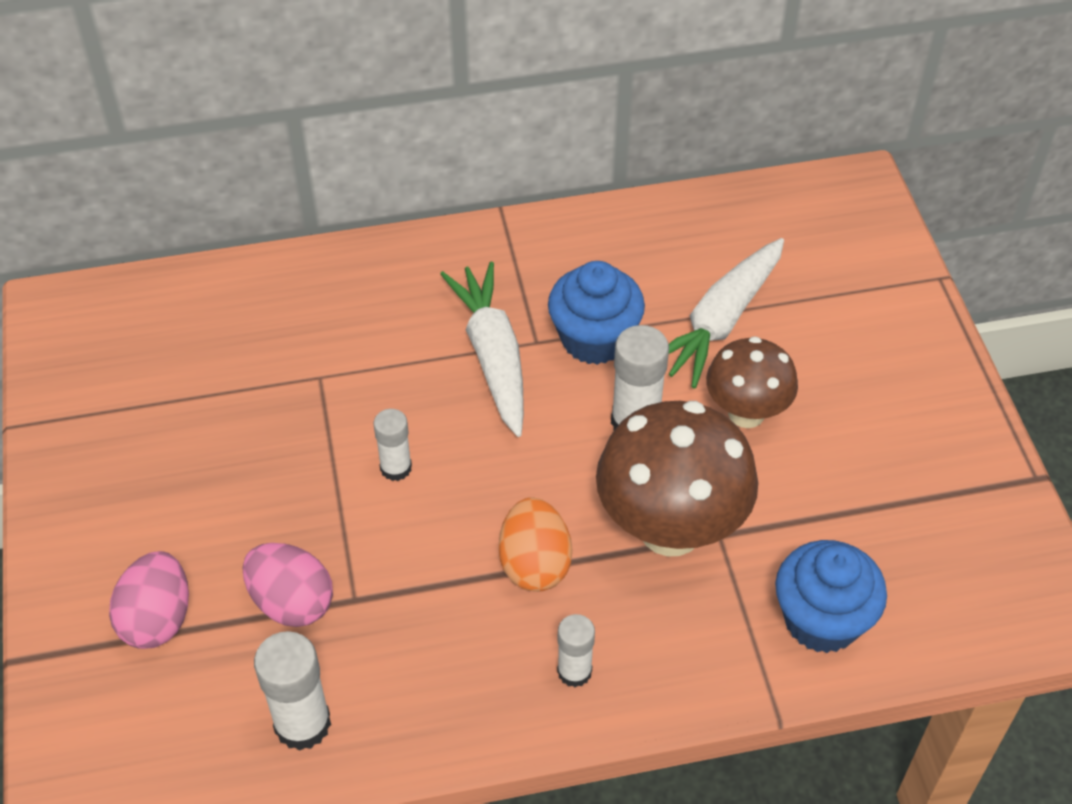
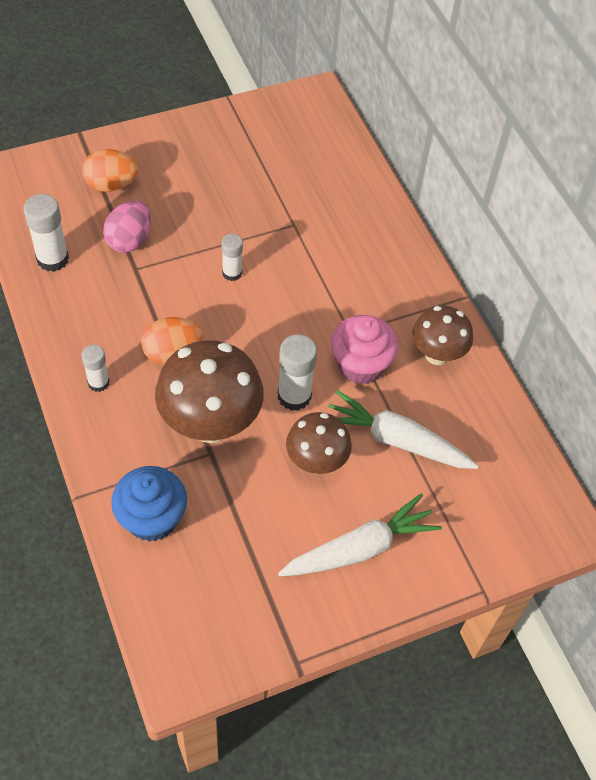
camera: 75 degrees right, 5 degrees up
(157, 619) = (111, 185): pink egg -> orange egg
(493, 356) = (331, 310): white carrot -> white carrot (360, 548)
(591, 255) = (437, 355): none -> brown mushroom
(594, 339) = (360, 365): blue cupcake -> pink cupcake

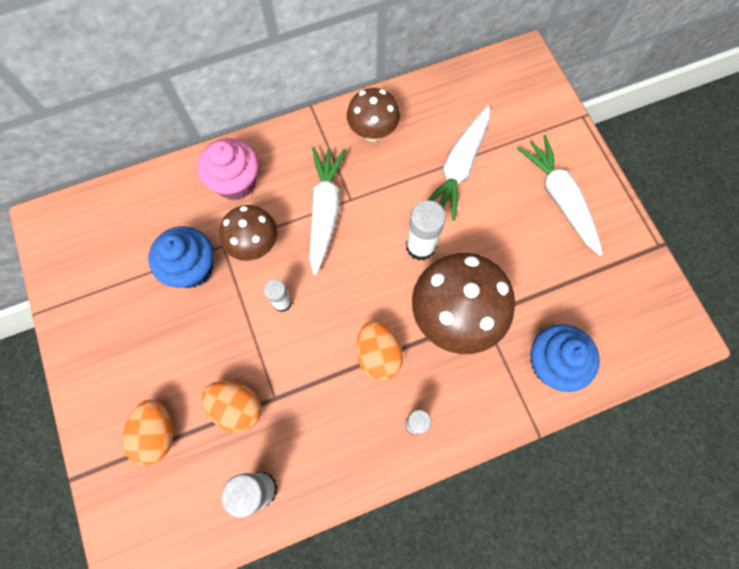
camera: 85 degrees left, 15 degrees up
(129, 240) = (237, 407): pink egg -> orange egg
(270, 202) = (192, 268): none -> blue cupcake
(316, 462) = (485, 229): brown mushroom -> brown mushroom (255, 245)
(334, 309) = (325, 211): none -> white carrot
(360, 365) = (385, 192): pink cupcake -> pink cupcake (236, 182)

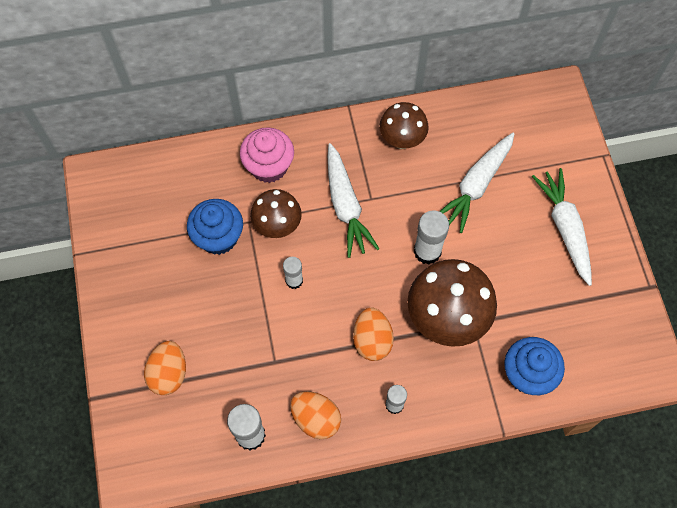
camera: 10 degrees right, 5 degrees down
(237, 407) = (241, 363): orange egg -> orange egg (316, 419)
(325, 211) = (345, 206): white carrot -> white carrot turned 150 degrees clockwise

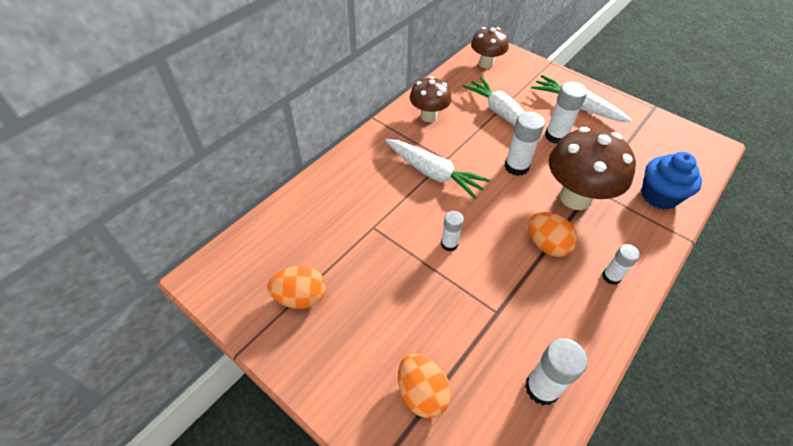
camera: 40 degrees left, 15 degrees down
(218, 237) = (359, 253): blue cupcake -> none
(269, 166) = (352, 182): pink cupcake -> none
(277, 226) = (398, 216): brown mushroom -> brown mushroom (486, 64)
(316, 419) = (573, 331): orange egg -> orange egg (300, 297)
(476, 185) = (501, 114): white carrot -> white carrot turned 150 degrees clockwise
(503, 246) = (556, 136): none -> white glue stick

